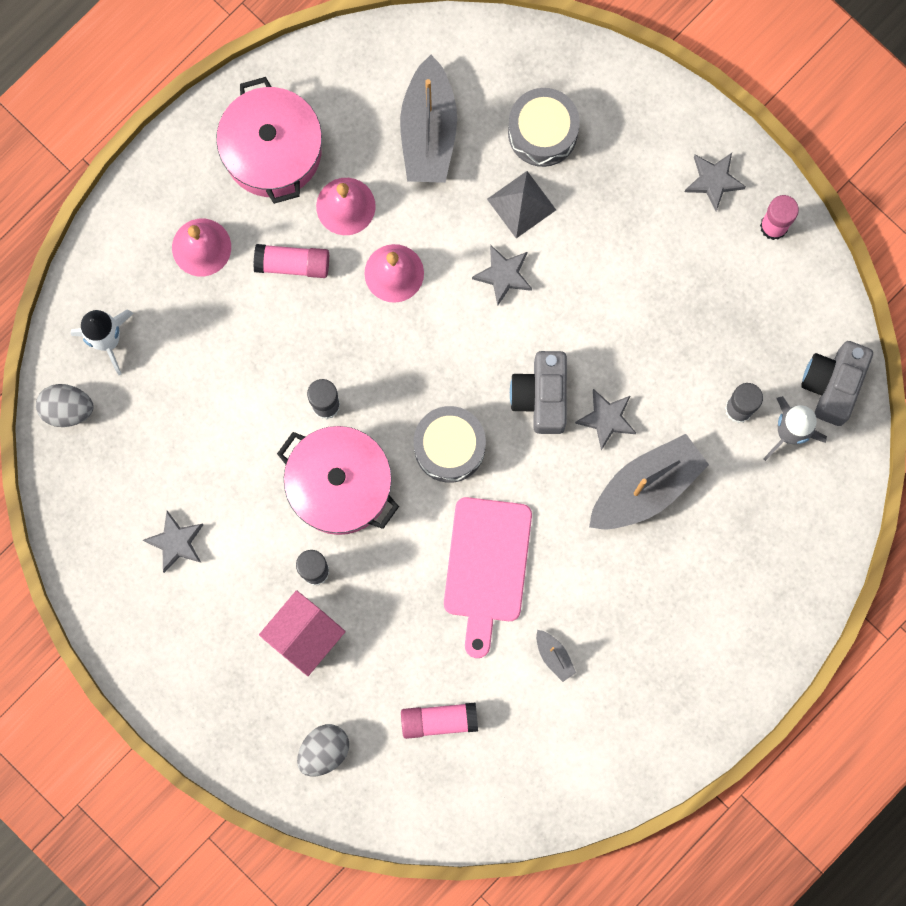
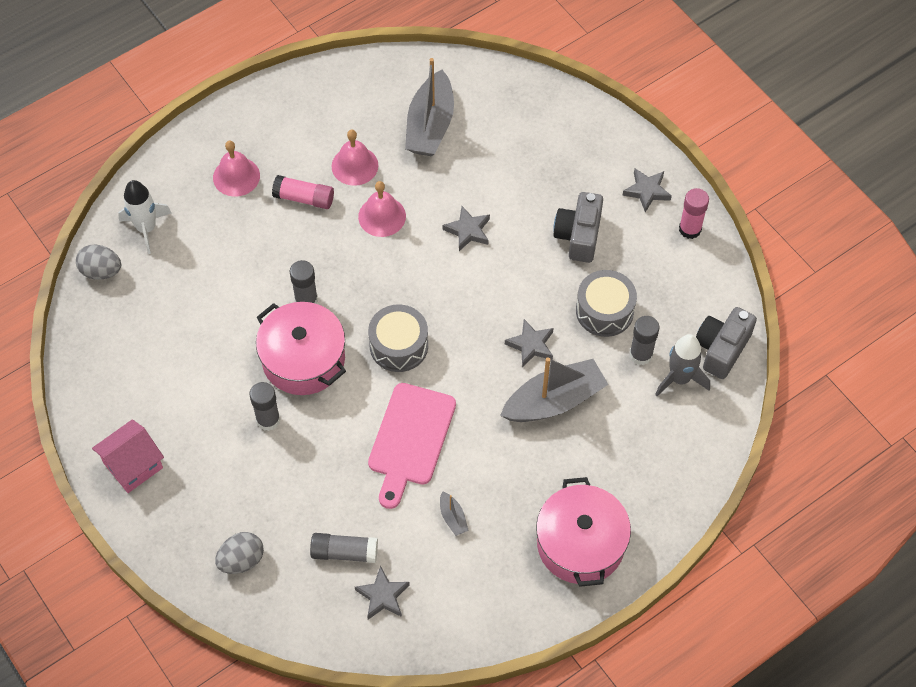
camera: 10 degrees right, 20 degrees down
(176, 542) = (160, 380): grey star -> grey star (383, 596)
(272, 150) = (307, 121): pink pot -> pink pot (580, 544)
(304, 635) = (247, 467): pink house -> pink house (133, 465)
(439, 720) = (344, 552): pink glue stick -> grey glue stick
(521, 204) = (492, 184): grey pyramid -> none
(541, 396) = (481, 320): grey camera -> grey camera (578, 236)
(542, 132) = (518, 139): grey drum -> grey drum (604, 311)

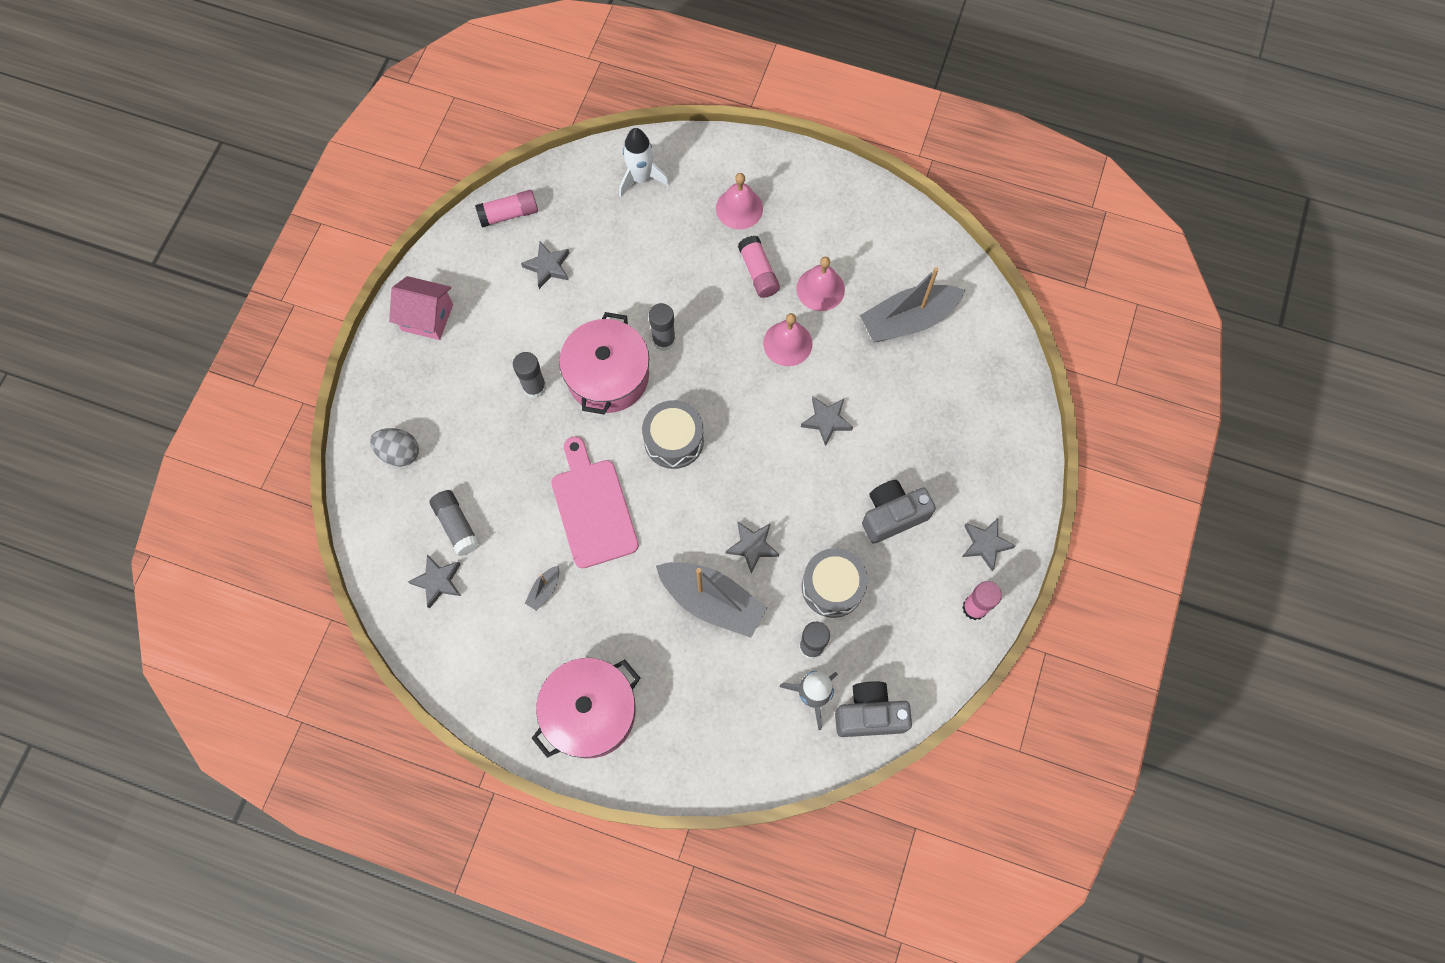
camera: 55 degrees right, 10 degrees up
(91, 345) = (509, 214): none -> pink glue stick
(101, 271) = (579, 174): grey egg -> none
(166, 345) = (548, 267): none -> grey star
(410, 439) = (593, 508): pink cutting board -> pink cutting board turned 90 degrees clockwise

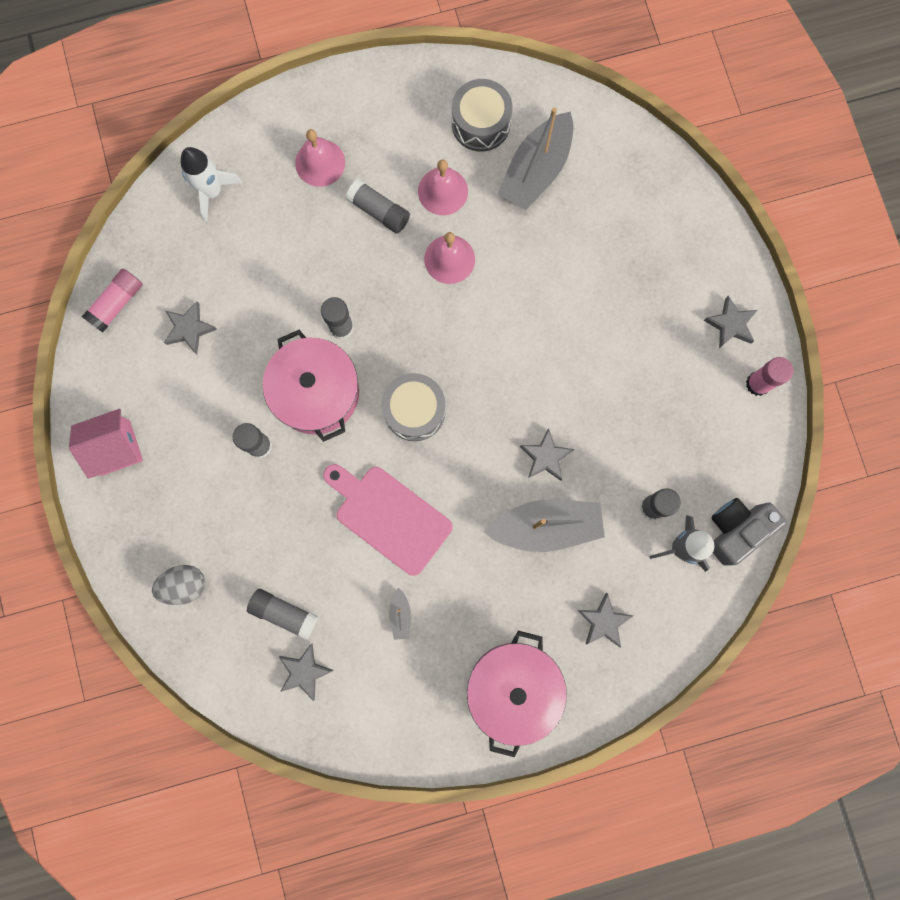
camera: 35 degrees left, 10 degrees up
(758, 272) = (379, 211): pink glue stick -> grey glue stick
(826, 421) = (530, 306): grey star -> grey star (603, 621)
(832, 587) = (634, 445): grey drum -> grey drum (480, 123)
(892, 515) = (640, 351): grey camera -> none

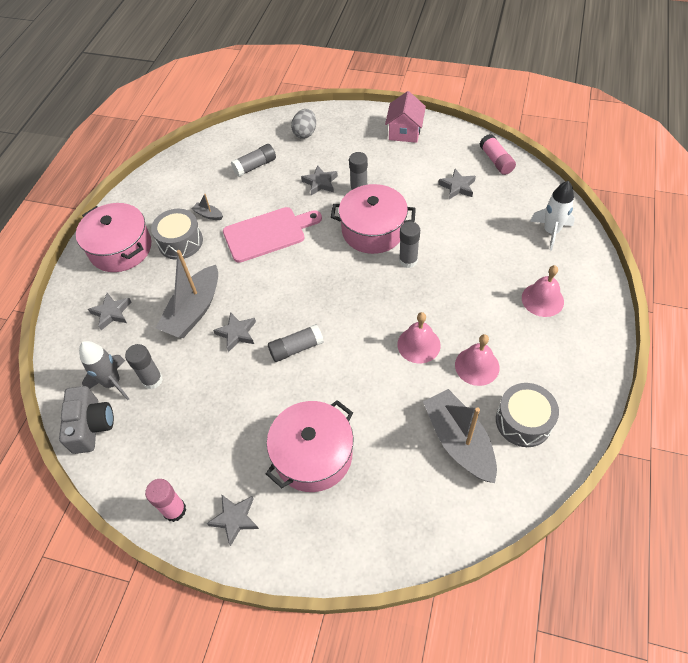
camera: 125 degrees right, 25 degrees down
(304, 671) = (217, 163): grey star -> grey star (320, 183)
(379, 211) = (483, 318): grey glue stick -> grey glue stick (296, 348)
(414, 410) = (323, 275): grey drum -> grey drum (180, 242)
(630, 292) = (313, 455): none -> pink pot

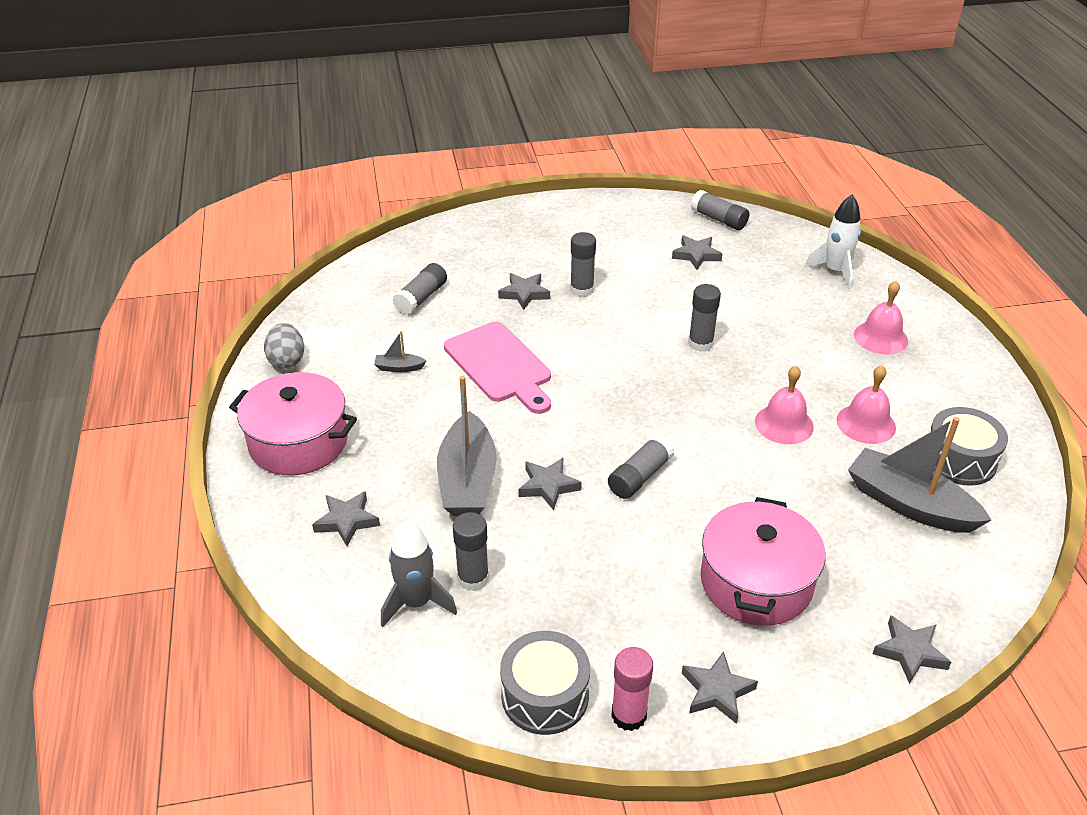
camera: 30 degrees left, 15 degrees down
(91, 426) = (427, 665): grey camera -> none
(180, 242) = (383, 409): grey drum -> grey drum (545, 695)
(268, 233) = (500, 365): pink cutting board -> pink cutting board turned 105 degrees clockwise
(305, 133) = (460, 246): grey egg -> grey egg (287, 361)
(373, 230) = (633, 325): pink pot -> none
(373, 550) = (910, 652): none -> grey star
(404, 132) = (587, 216): pink house -> none
(496, 161) = (719, 219): pink glue stick -> grey glue stick

